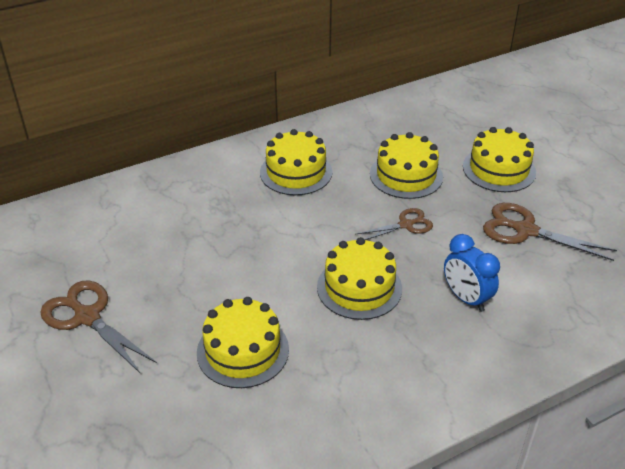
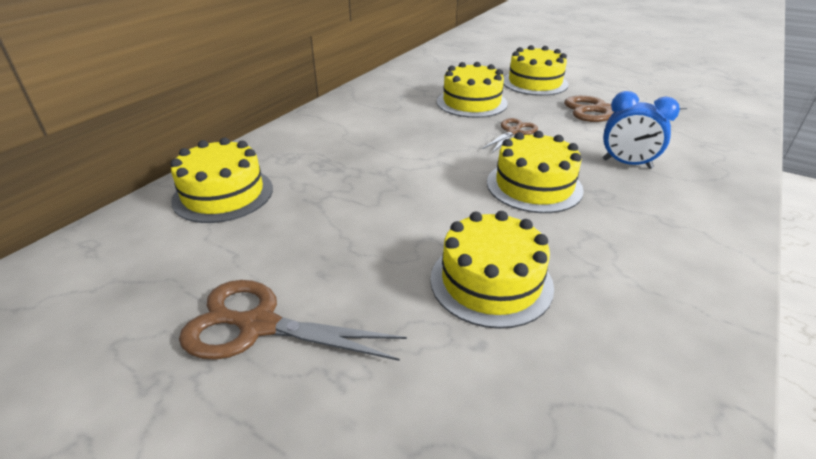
camera: 30 degrees left, 5 degrees down
(296, 172) = (374, 124): yellow cake -> yellow cake (223, 194)

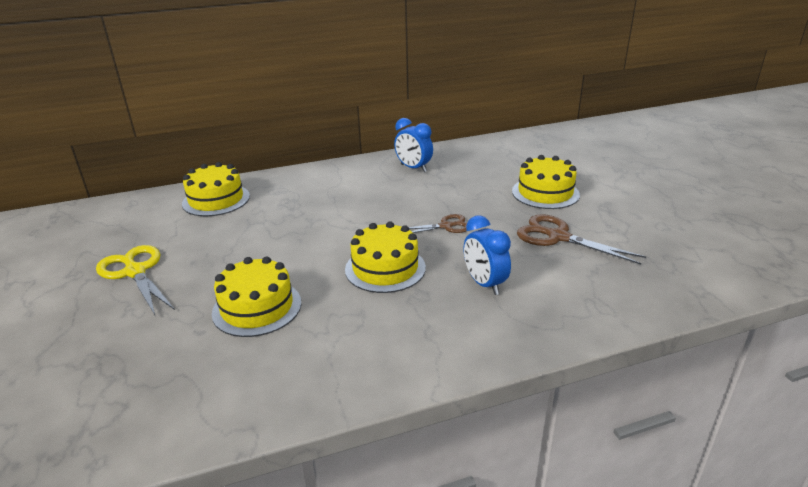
camera: 40 degrees right, 5 degrees down
(258, 325) = (135, 272): brown scissors -> yellow scissors
(395, 95) = (413, 168): none -> blue clock
(471, 102) = (458, 192): yellow cake -> none

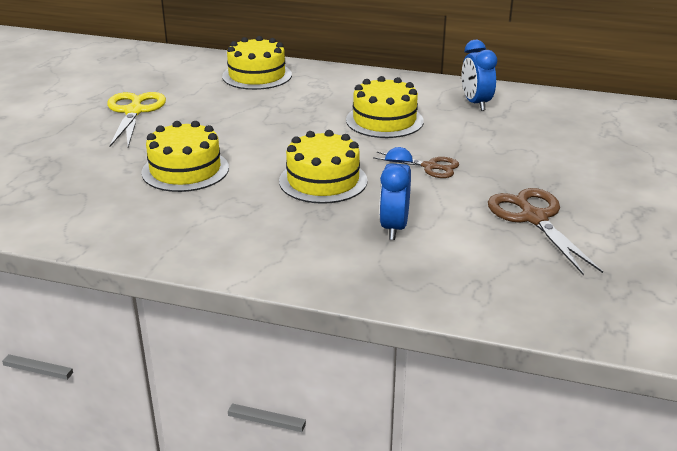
camera: 35 degrees right, 0 degrees up
(545, 193) = (588, 173): yellow cake -> yellow cake (384, 120)

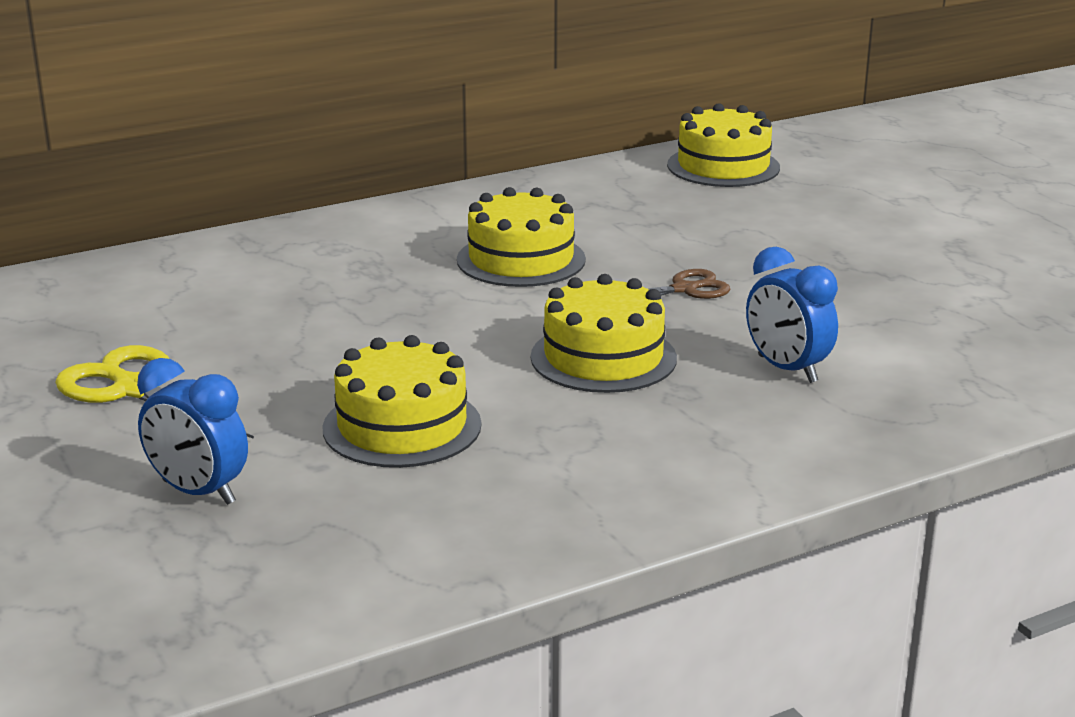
camera: 45 degrees left, 5 degrees down
(257, 75) = (218, 269): yellow cake -> yellow cake (723, 166)
(476, 103) = (582, 200): blue clock -> blue clock (198, 492)
(534, 218) = (889, 295): brown scissors -> none

